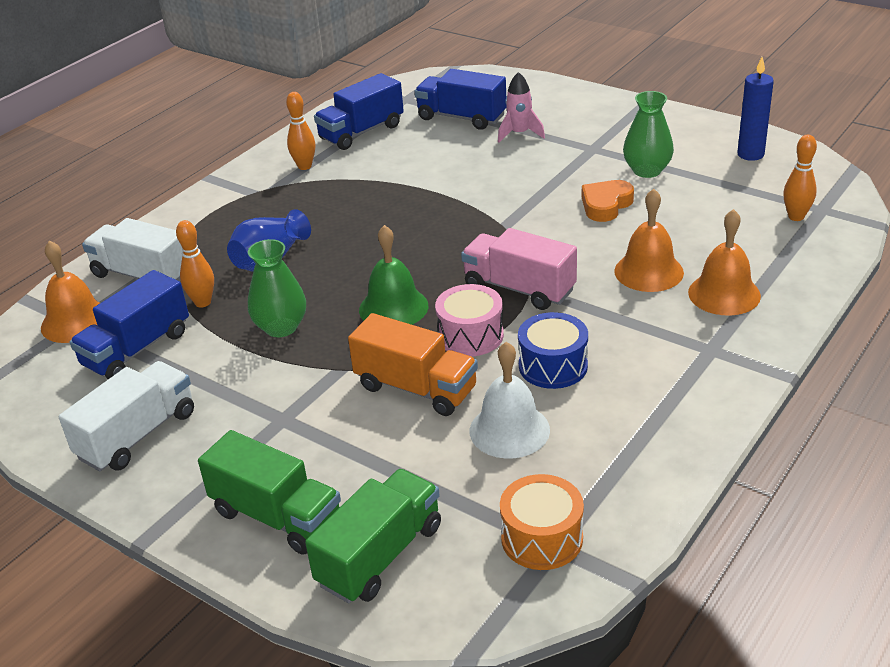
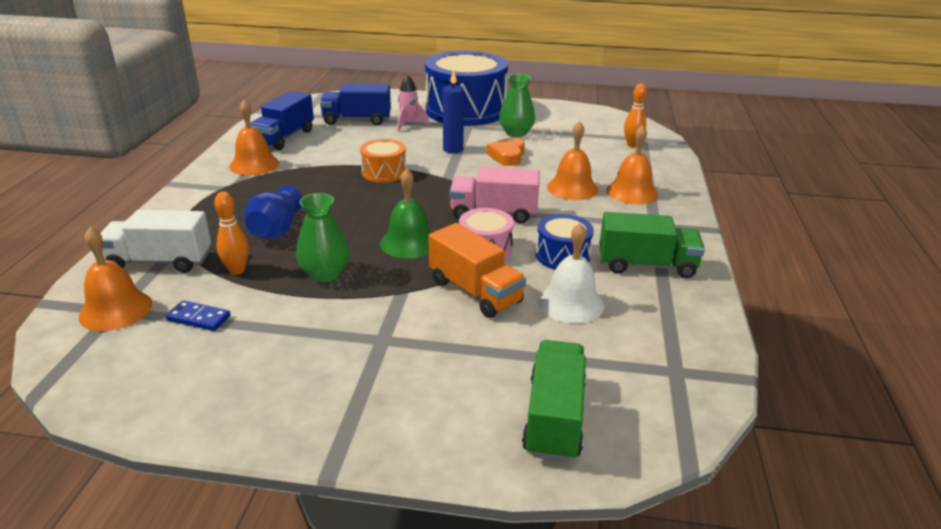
camera: 30 degrees left, 5 degrees down
(137, 349) = (199, 318): blue truck -> blue domino
(137, 435) = (253, 386): white truck -> none
(277, 516) = (441, 414): green truck -> green truck (646, 265)
(304, 166) = (254, 165): orange bowling pin -> orange bell
(416, 388) = (475, 292): orange truck -> orange truck turned 45 degrees clockwise
(542, 538) = (662, 368): orange drum -> orange drum (384, 172)
(609, 122) = (465, 110): none -> blue drum
(750, 154) = (572, 117): blue candle -> blue candle (453, 149)

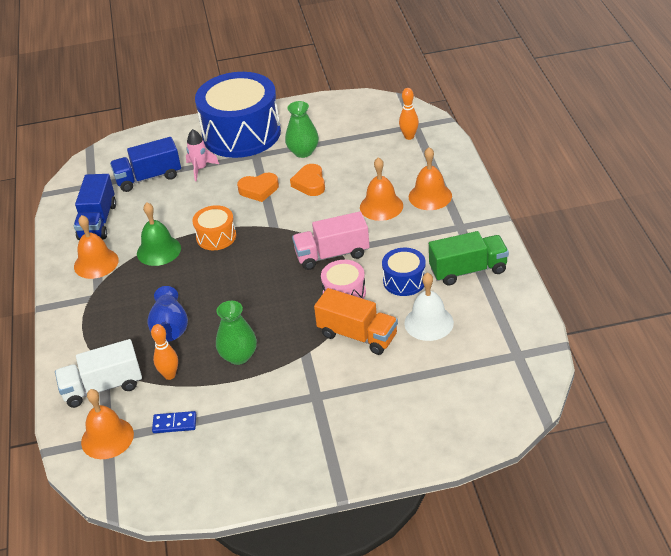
camera: 15 degrees left, 10 degrees up
(409, 243) = (283, 306): green bell -> green bell (158, 250)
(453, 149) = (259, 190): blue candle -> orange heart
(554, 418) = (456, 414): green truck -> none

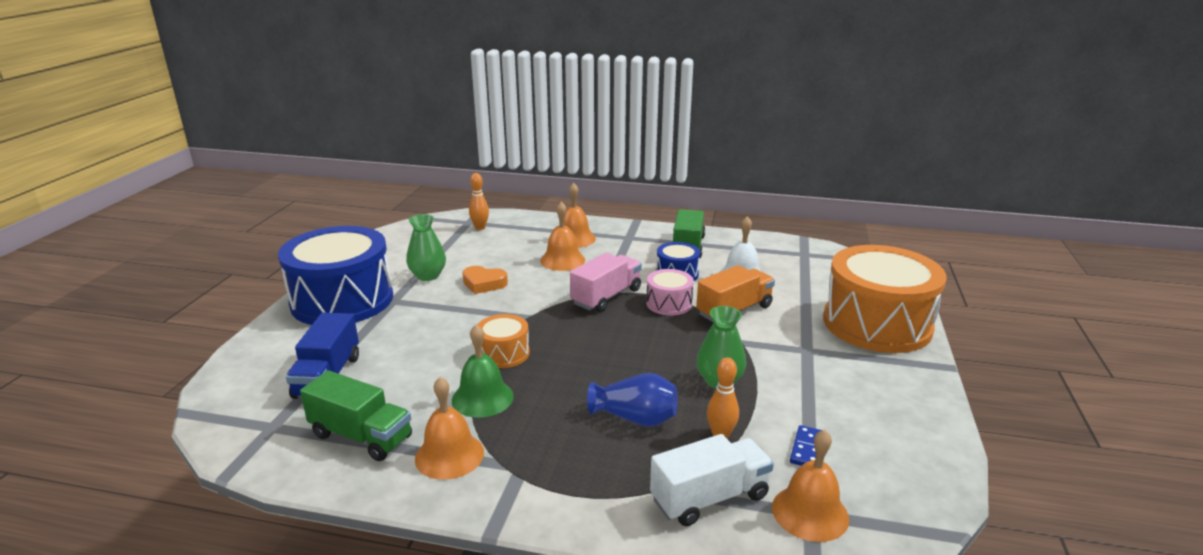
camera: 70 degrees left, 15 degrees down
(98, 221) = (361, 436): blue truck -> green truck
(103, 387) = (709, 498): white truck -> white truck turned 120 degrees counterclockwise
(200, 169) = (366, 338): pink rocket -> none
(259, 190) = (456, 311): orange heart -> none
(332, 254) = (606, 297): pink truck -> pink truck turned 150 degrees counterclockwise
(393, 434) = (876, 324): none -> orange drum

